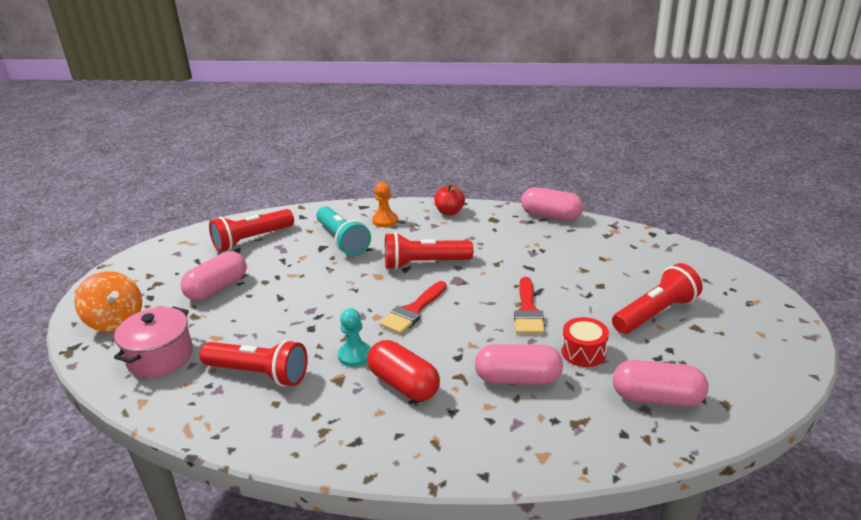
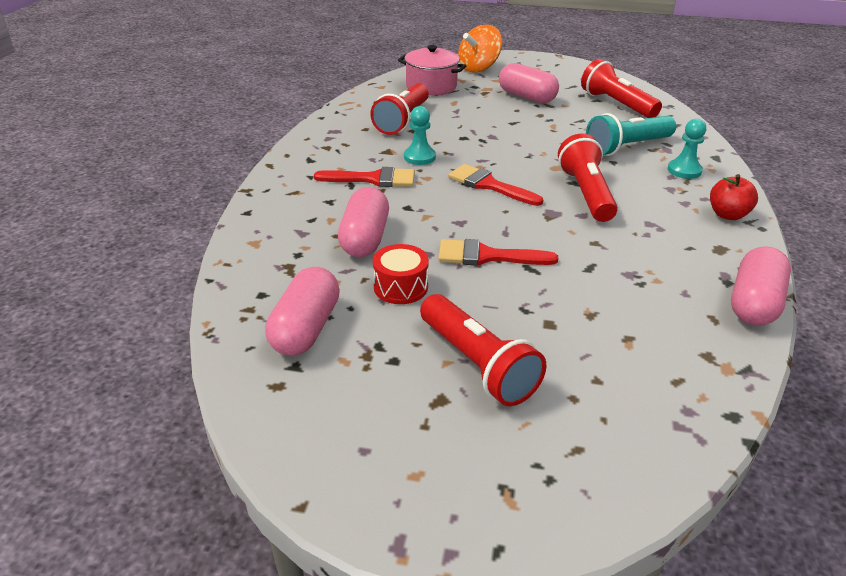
camera: 90 degrees right, 5 degrees up
(385, 220) = (684, 170): orange pawn -> turquoise pawn
(404, 384) = (373, 179): red capsule -> red brush

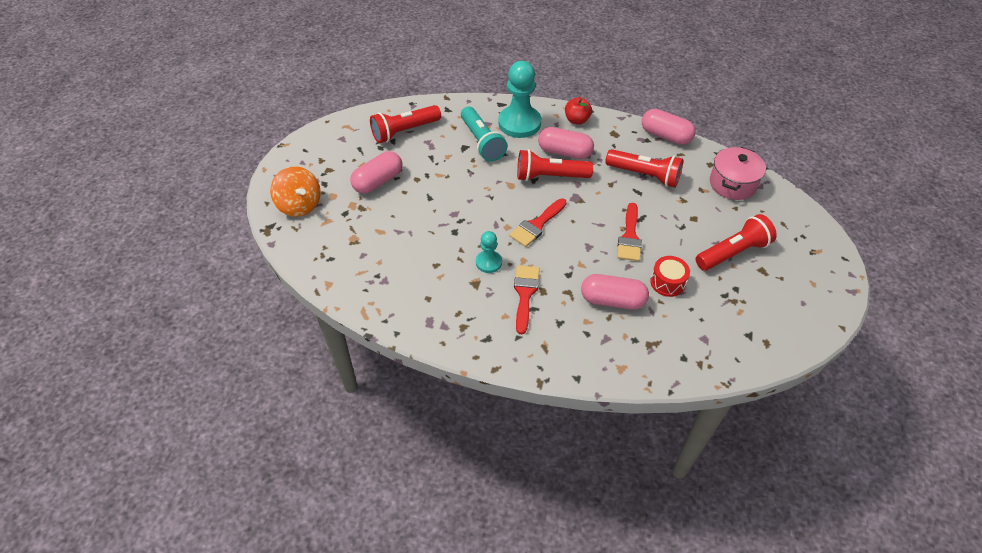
camera: 85 degrees left, 15 degrees up
(306, 328) = (715, 331): pink capsule -> pink capsule (564, 152)
(403, 120) = (415, 270): red flashlight -> red flashlight (645, 175)
(431, 86) = (338, 244): pink pot -> pink pot (732, 184)
(684, 170) = (519, 123): turquoise pawn -> turquoise pawn, size x1.92

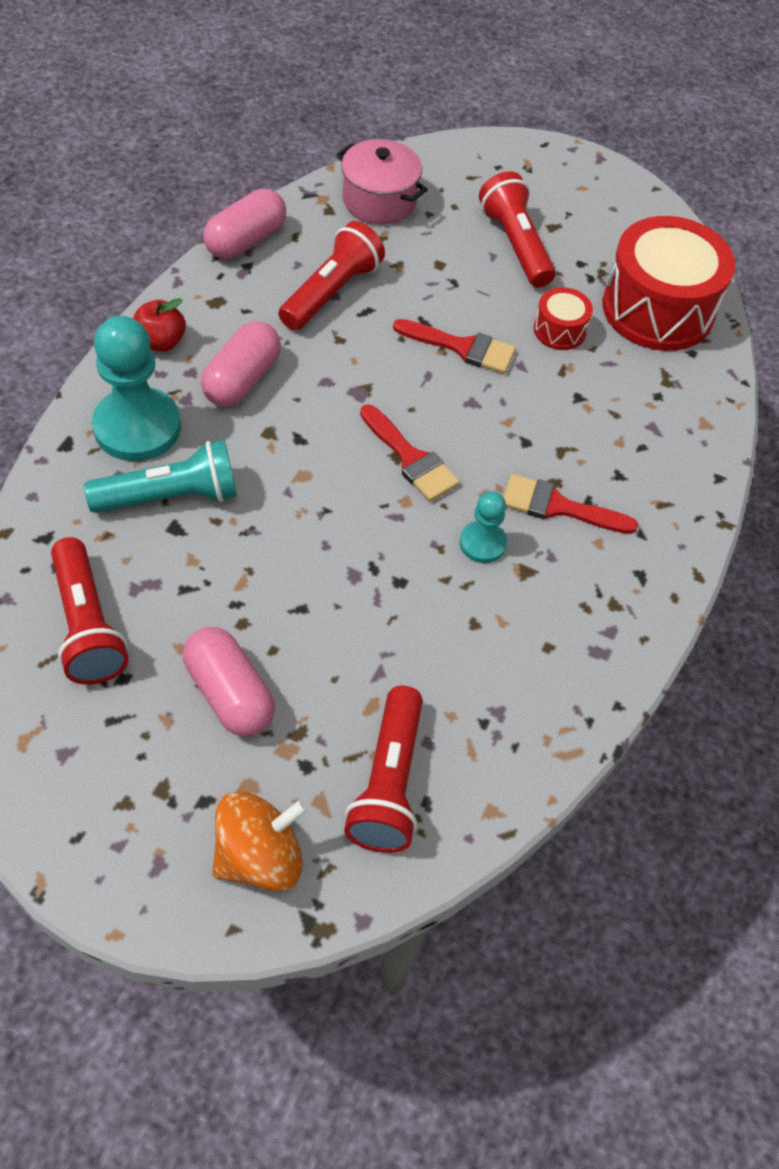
camera: 85 degrees left, 5 degrees up
(550, 177) = (298, 415): red flashlight -> red flashlight (389, 783)
(612, 300) = (584, 401): pink capsule -> none
(715, 335) = (658, 309): none -> red drum

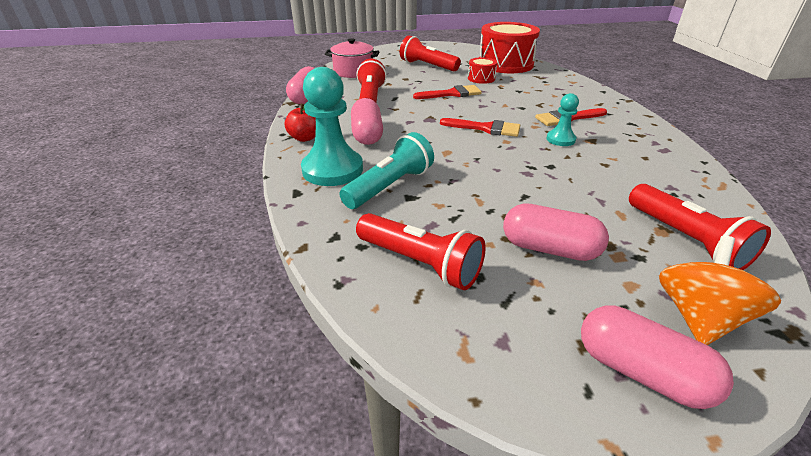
camera: 30 degrees left, 20 degrees down
(137, 856) = (641, 372): none -> pink capsule

